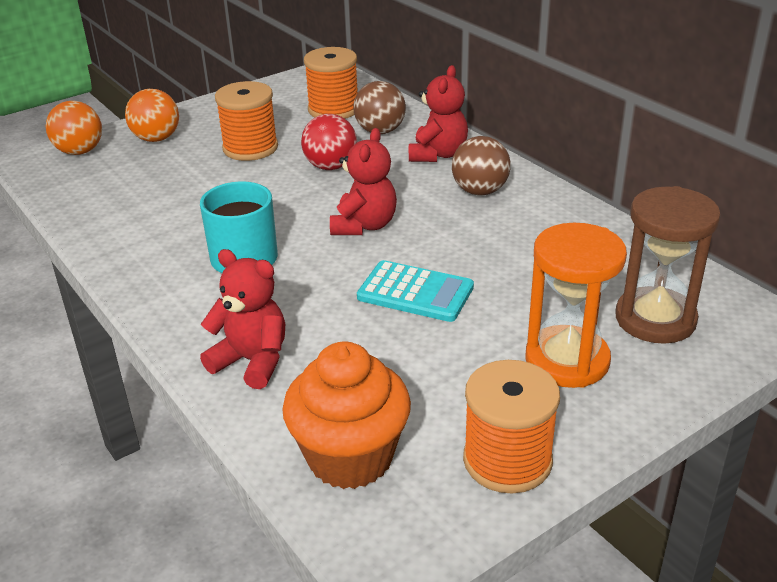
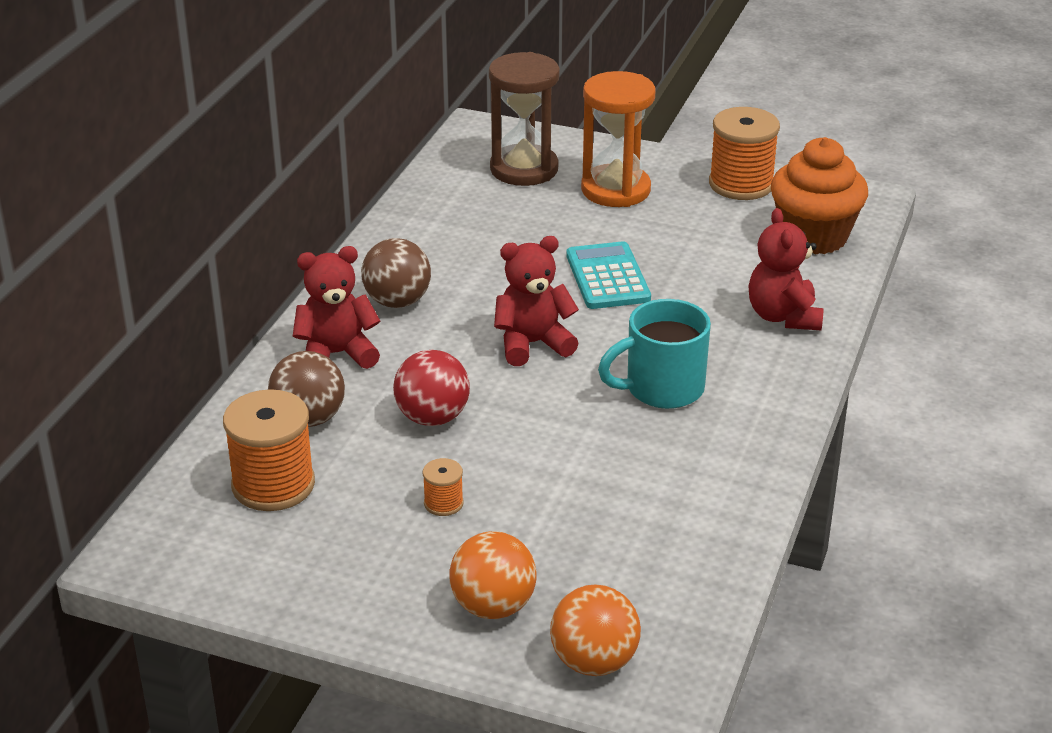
camera: 125 degrees left, 0 degrees up
(250, 148) = (443, 503): orange spool -> orange spool, size x0.47

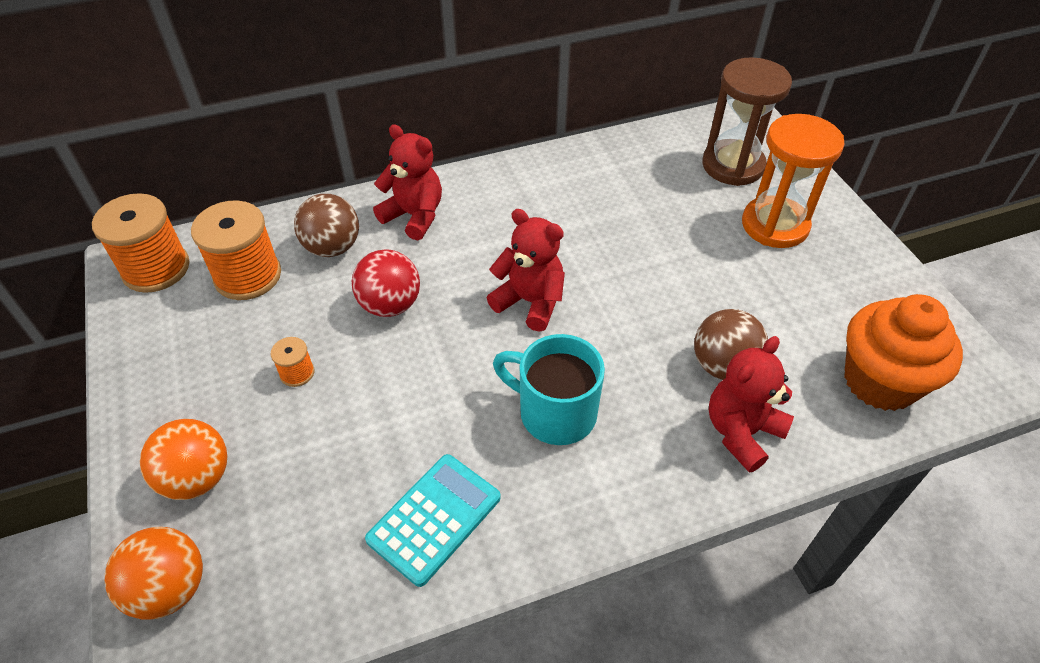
camera: 50 degrees right, 15 degrees up
(397, 301) = (503, 206): brown ball -> brown ball (723, 366)
(607, 277) = (660, 290): turquoise calculator -> turquoise calculator (434, 518)
(741, 184) = (886, 289): orange spool -> orange spool (156, 269)

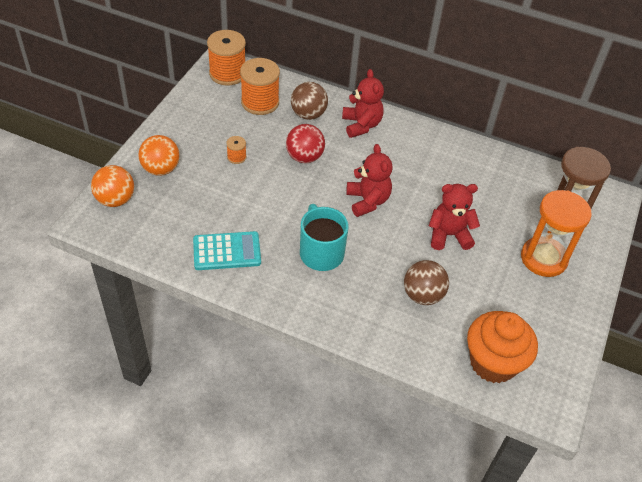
camera: 40 degrees right, 0 degrees up
(741, 432) = (393, 325): red teddy bear -> red teddy bear (449, 235)

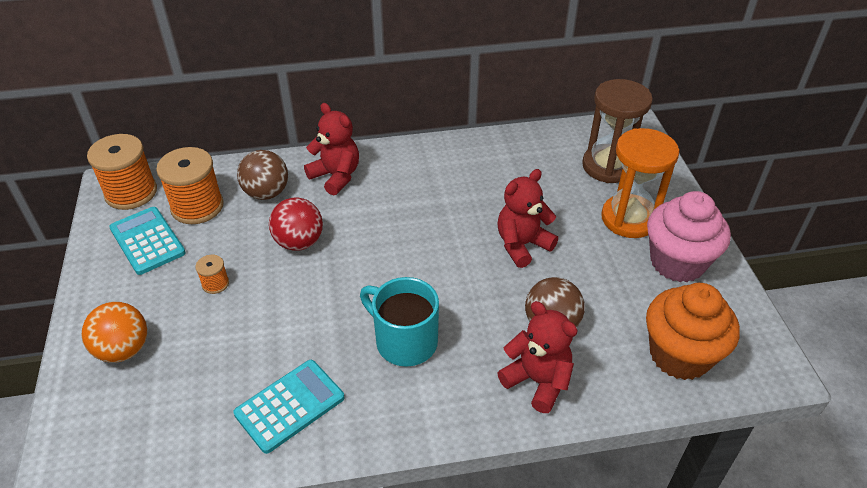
camera: 30 degrees left, 5 degrees down
(115, 200) = (85, 424): orange ball -> none
(216, 110) = (147, 241): none -> turquoise calculator
(367, 201) = (409, 254): red teddy bear -> red teddy bear (537, 381)
(551, 306) = (677, 262): none -> pink cupcake

